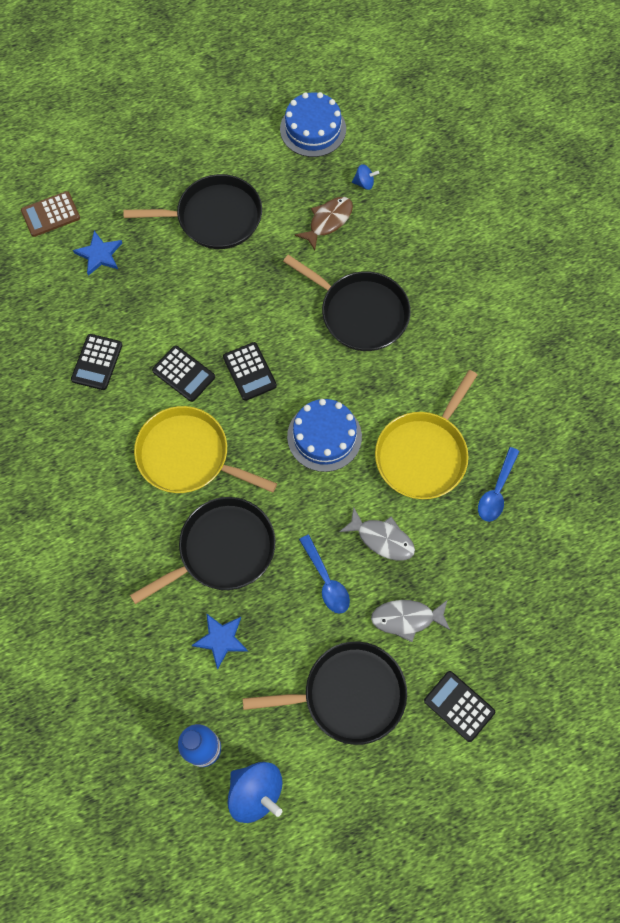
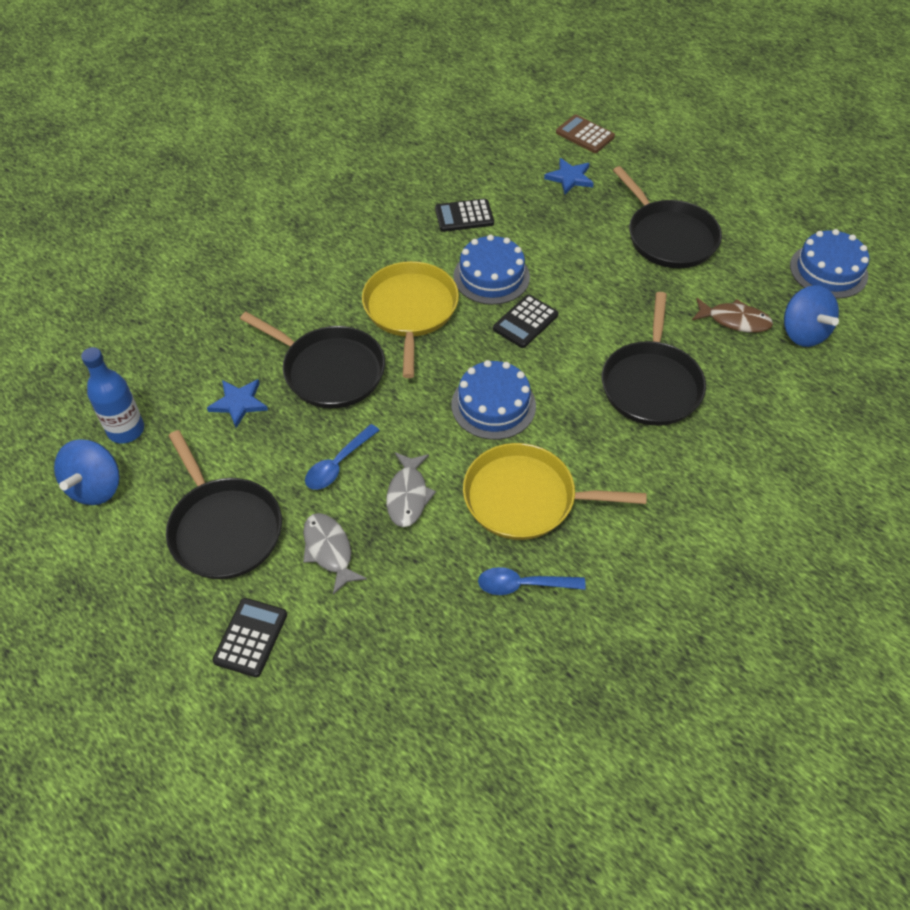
camera: 65 degrees right, 15 degrees down
(183, 374) = (491, 276): black calculator -> blue cake
(364, 183) = (803, 333): blue spinning top -> blue spinning top, size x2.00

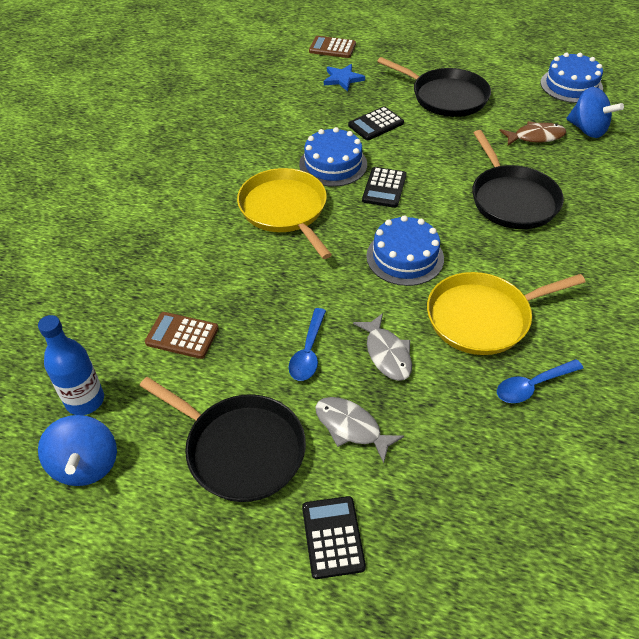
camera: 25 degrees left, 5 degrees down
(239, 403) = (182, 336): blue star -> brown calculator
(329, 370) = (247, 279): black pan -> none
(464, 216) = (279, 128): black calculator -> black calculator (376, 124)

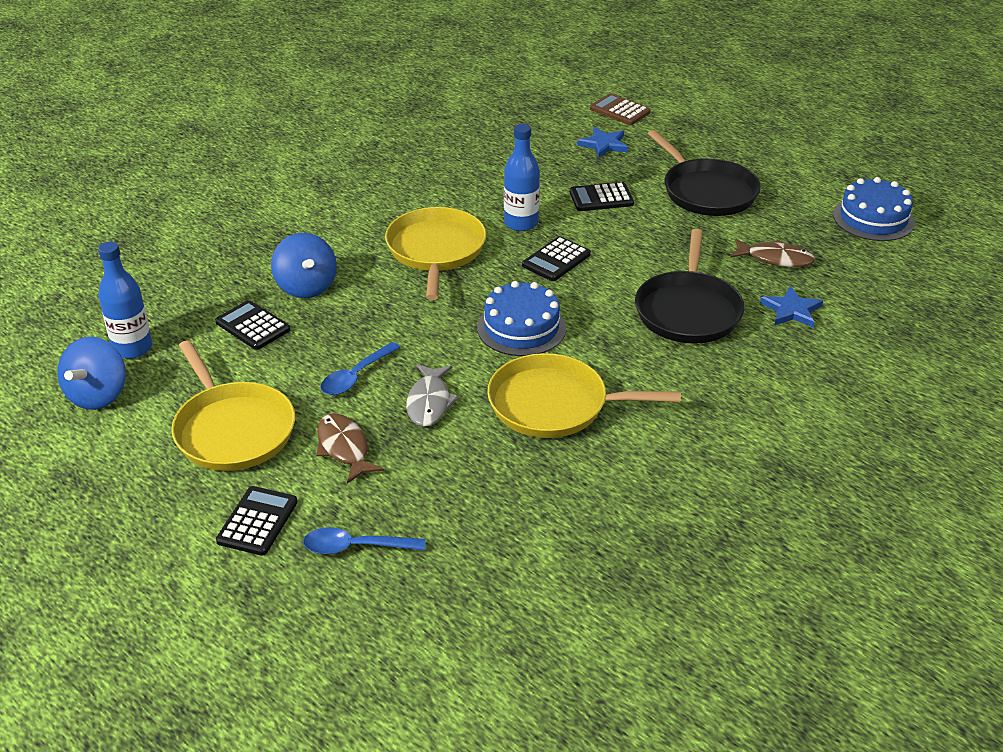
camera: 25 degrees right, 10 degrees down
(182, 336) = (253, 326): brown calculator -> black calculator
(240, 449) = (233, 429): black pan -> yellow pan
(333, 164) = (521, 223): blue cake -> blue bottle
(351, 427) = (344, 448): grey fish -> brown fish
(532, 386) = (551, 477): blue spoon -> blue spoon (355, 547)
(579, 175) = (791, 310): none -> blue star
(587, 130) = (847, 269): blue spinning top -> blue spinning top (306, 287)

